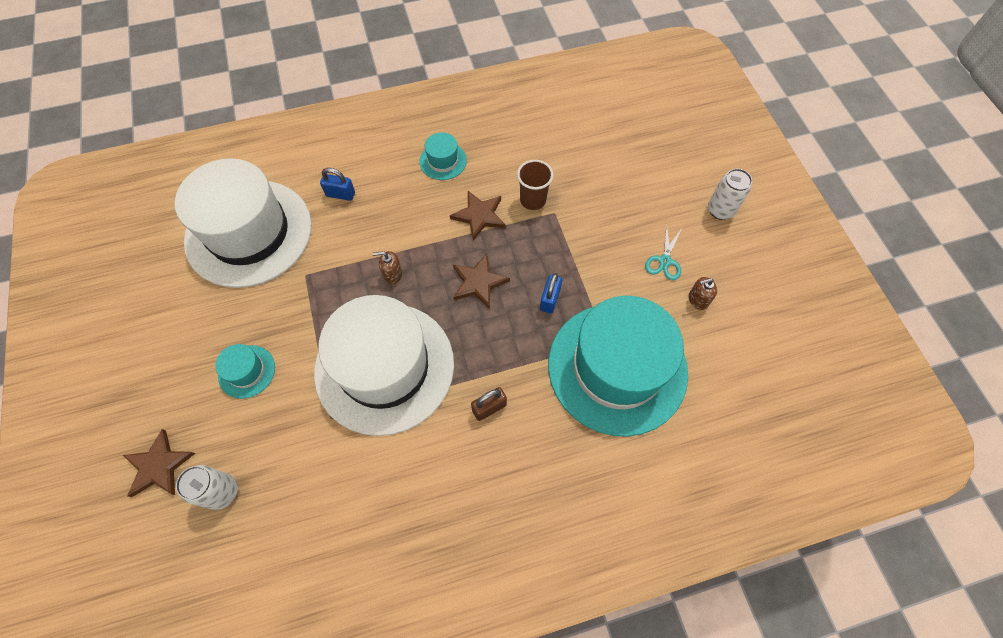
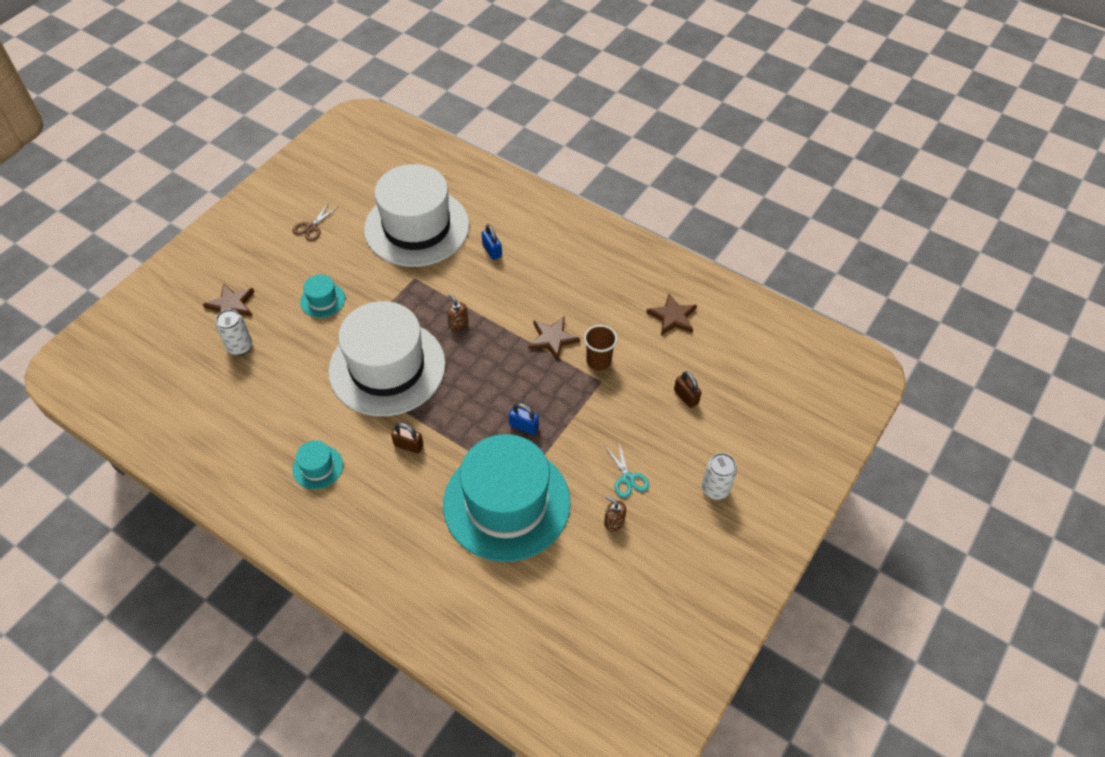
camera: 50 degrees right, 10 degrees down
(145, 321) = (311, 227): none -> brown scissors
(443, 161) = (577, 286): turquoise hat -> turquoise hat (318, 467)
(478, 282) = (498, 375): brown star -> brown star (673, 317)
(549, 299) = (524, 426): blue padlock -> blue padlock turned 45 degrees clockwise
(620, 168) = (686, 397): none -> brown padlock
(664, 261) = (627, 478): turquoise scissors -> turquoise scissors turned 90 degrees counterclockwise

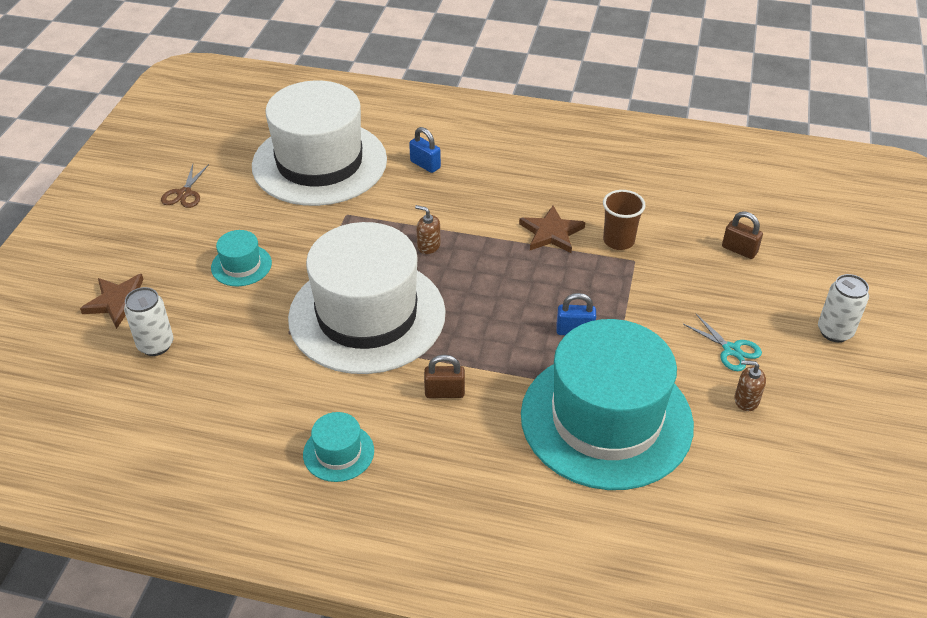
camera: 20 degrees left, 10 degrees down
(673, 317) = (672, 177): brown star -> none

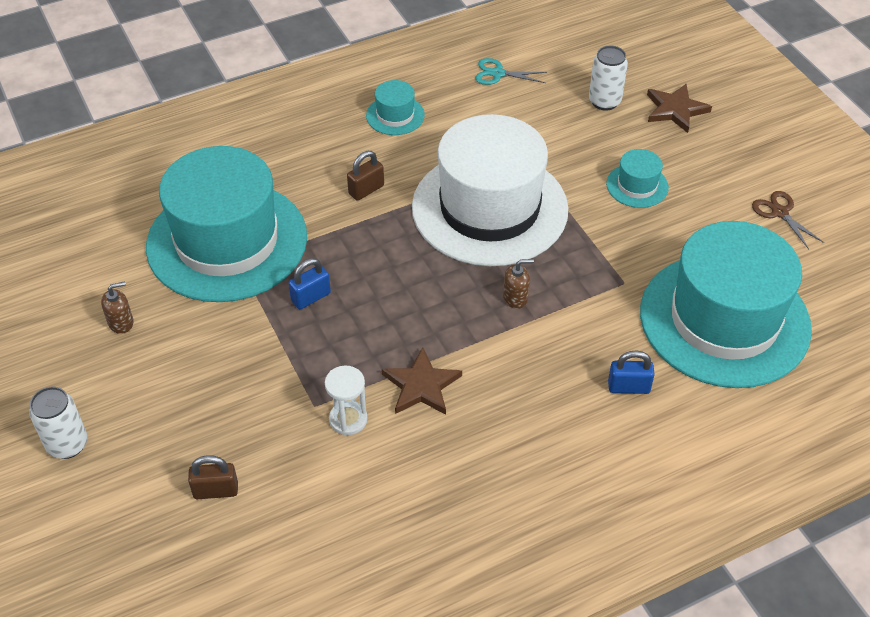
camera: 140 degrees right, 5 degrees up
(319, 163) = (724, 320): white hat -> turquoise hat
(618, 241) = (348, 419): brown cup -> white hourglass
(731, 350) = (159, 362): turquoise scissors -> turquoise scissors (498, 73)

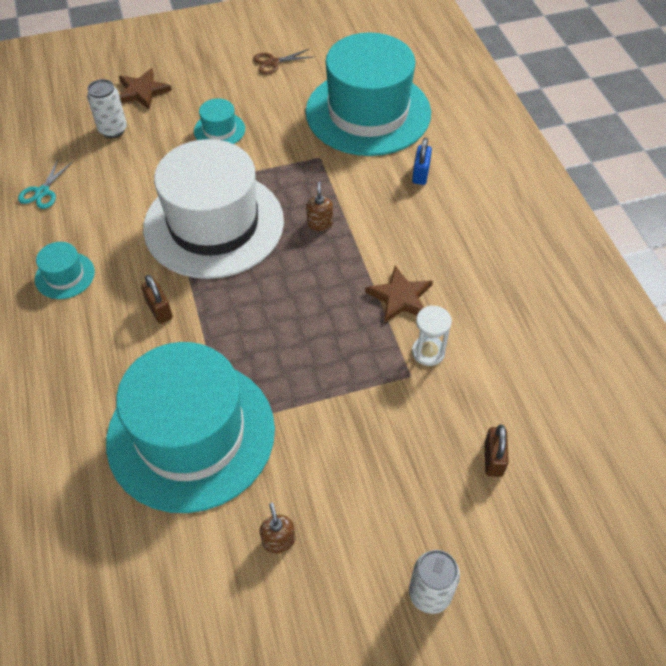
camera: 80 degrees left, 5 degrees up
(311, 297) = (284, 367): blue padlock -> none

